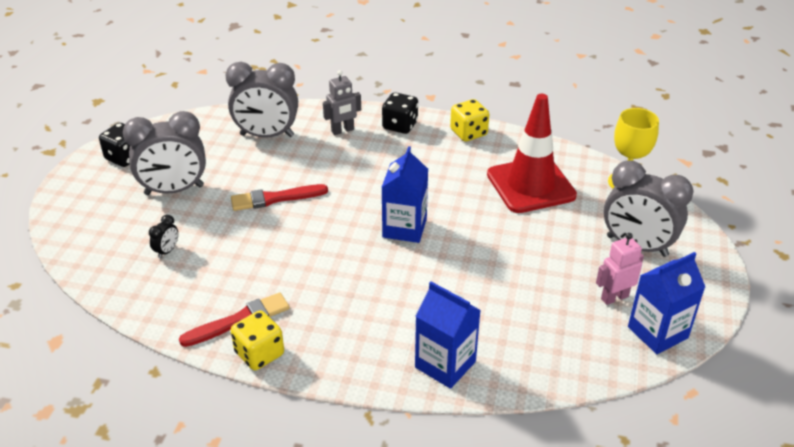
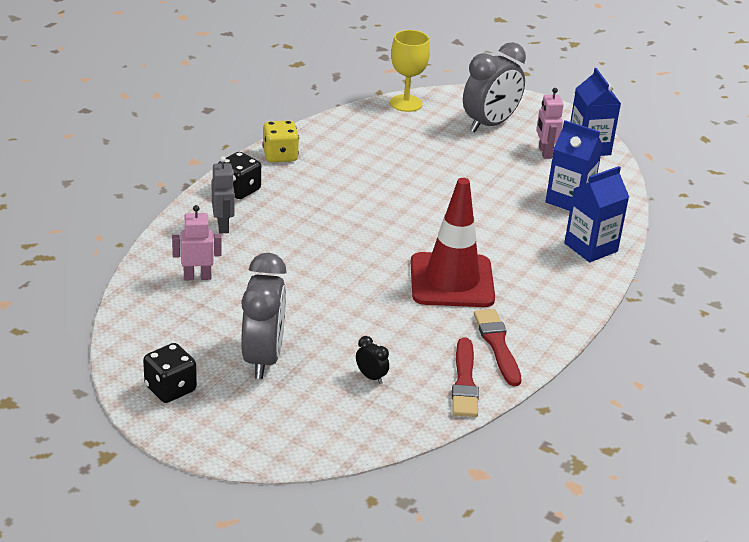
camera: 75 degrees left, 5 degrees down
(259, 354) = (545, 340): yellow dice -> none
(267, 135) = (197, 277): grey clock -> pink robot
(275, 198) = (320, 292): red brush -> red brush (464, 382)
(404, 228) = (409, 226): blue carton -> blue carton (569, 200)
(531, 185) = (383, 147): red traffic cone -> red traffic cone (451, 281)

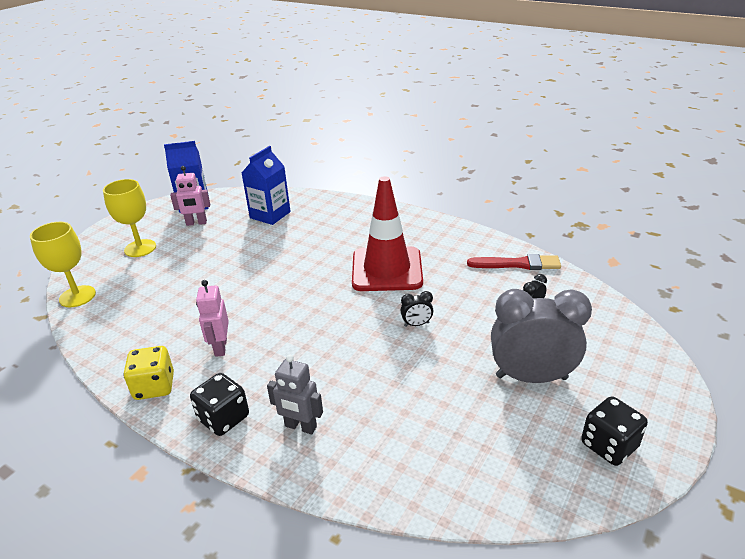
camera: 85 degrees left, 0 degrees up
(197, 277) = (405, 442): pink robot -> pink robot (220, 347)
(223, 226) = (300, 427): grey robot -> grey robot turned 150 degrees counterclockwise
(350, 294) = (416, 324): none -> black clock
(490, 124) = (140, 248): grey clock -> yellow goblet
(497, 345) = (467, 249): red brush -> none
(591, 247) = (335, 208): blue carton -> none

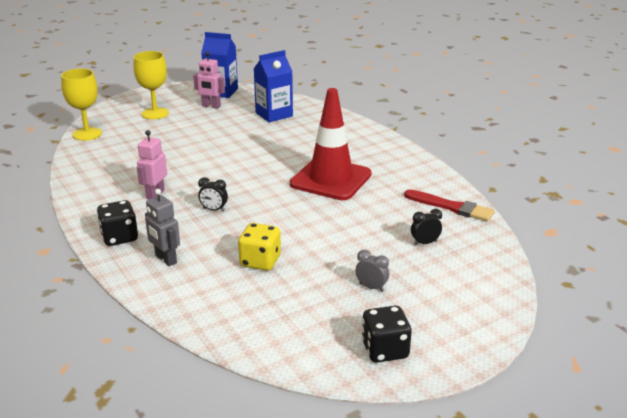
camera: 25 degrees right, 5 degrees down
(154, 386) = (91, 204): yellow dice -> yellow dice (260, 261)
(416, 324) = (315, 224): black clock -> black clock (214, 210)
(531, 377) = (371, 287): grey clock -> grey clock, size x0.41

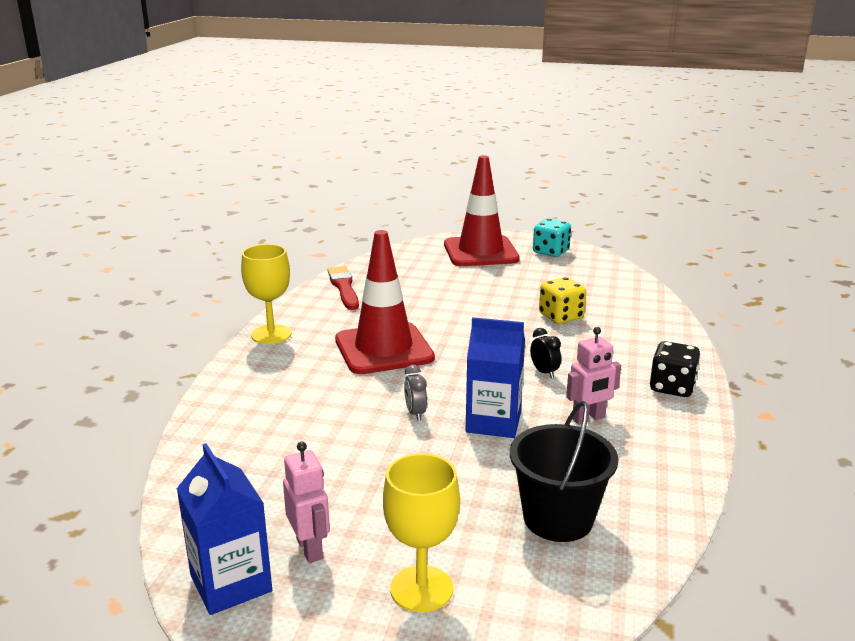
camera: 135 degrees left, 5 degrees down
(87, 134) = (594, 599): yellow goblet -> yellow goblet (271, 334)
(125, 149) = (558, 519): none -> black bucket
(165, 259) = (642, 350): grey robot -> none
(274, 114) = (263, 469): blue carton -> blue carton (493, 422)
(371, 287) = (505, 274): grey clock -> grey clock (415, 413)
(385, 350) = (550, 252): black dice -> turquoise dice
(425, 243) = (417, 278): black clock -> none
(443, 307) = (480, 252): none -> red traffic cone

